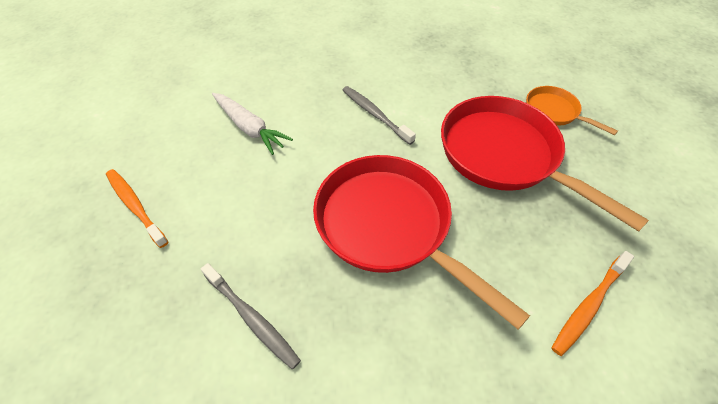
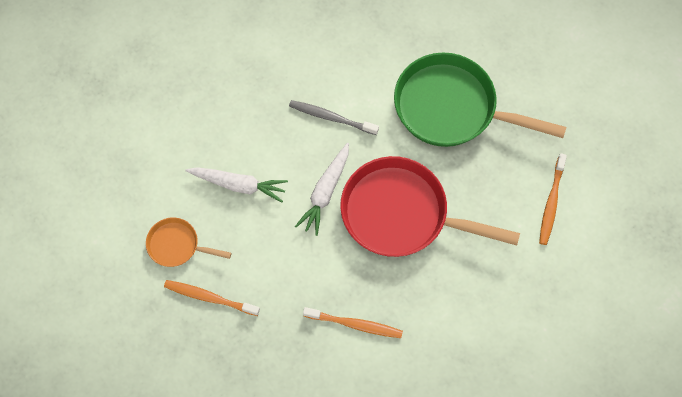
camera: 30 degrees left, 15 degrees up
(252, 319) = (355, 324): grey toothbrush -> orange toothbrush
(323, 169) = (325, 192): none -> white carrot
(504, 156) = (452, 108): red pan -> green pan
(554, 112) = (471, 41): orange pan -> orange pan (177, 245)

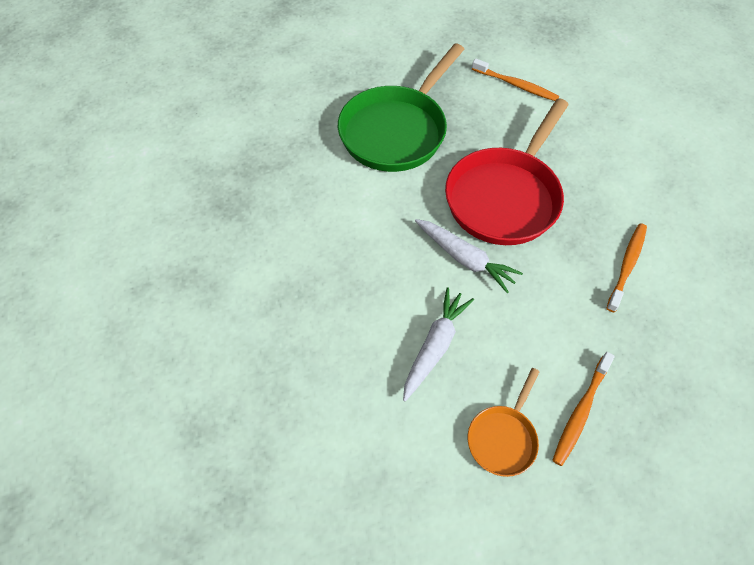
camera: 75 degrees left, 10 degrees down
(331, 117) = (374, 233): grey toothbrush -> none

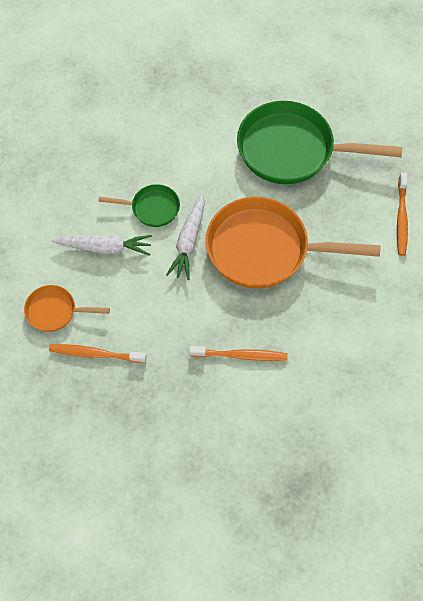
camera: 65 degrees right, 5 degrees up
(404, 277) = (152, 208): none -> green pan
(505, 197) = (264, 249): red pan -> orange pan

